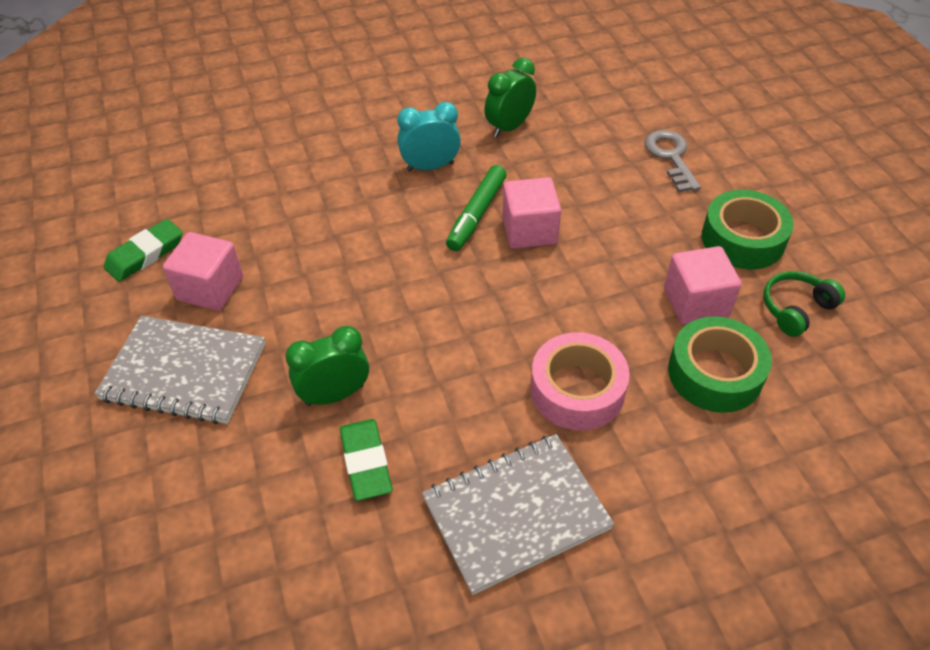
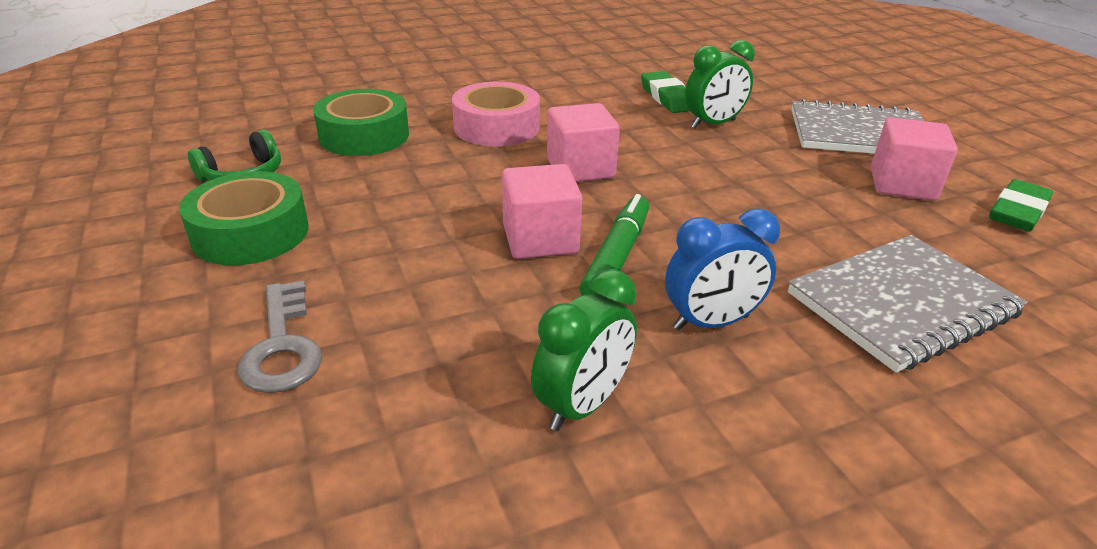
camera: 175 degrees right, 15 degrees down
(430, 167) = (711, 323): turquoise clock -> blue clock
(516, 513) = (549, 81): grey notebook -> grey notebook (901, 304)
(696, 303) = (353, 178): pink cube -> pink cube (580, 168)

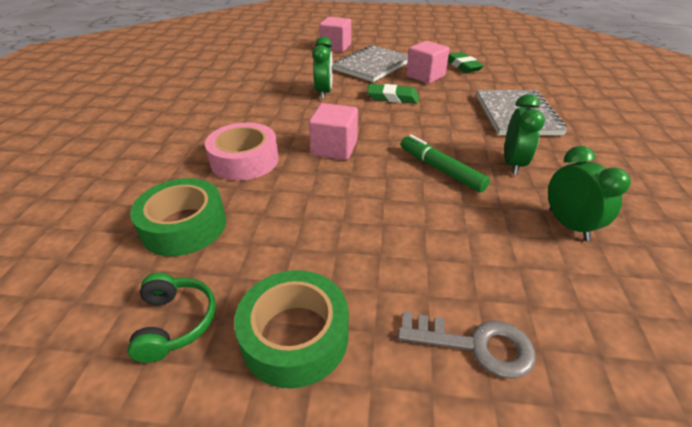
camera: 60 degrees left, 5 degrees up
(540, 239) = (406, 189): pink cube -> pink cube (335, 47)
(667, 97) = (277, 92): green eraser -> green eraser (392, 97)
(711, 323) = (512, 163): blue clock -> green clock

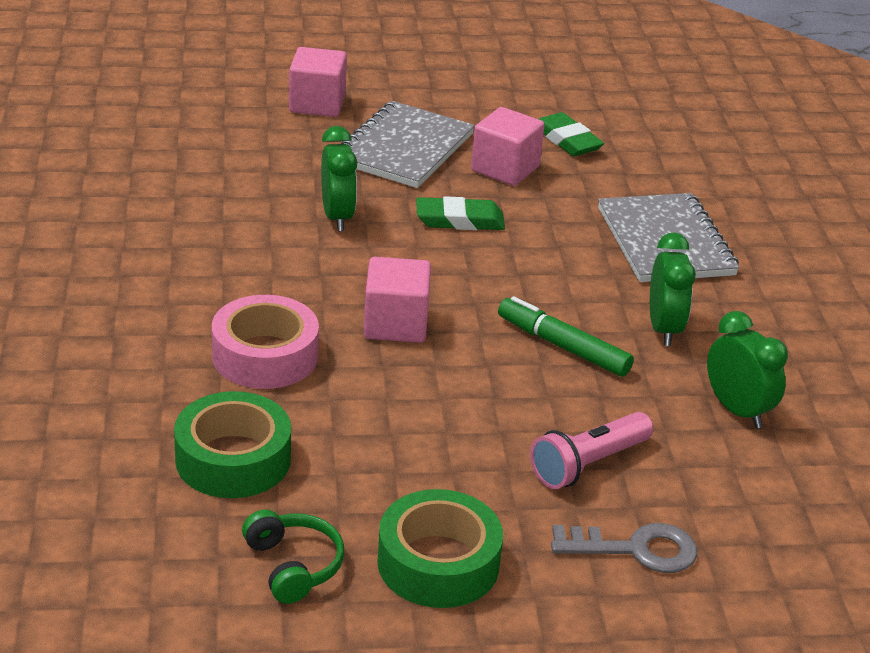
camera: 15 degrees left, 5 degrees down
(444, 257) = (588, 464): none -> pink flashlight

